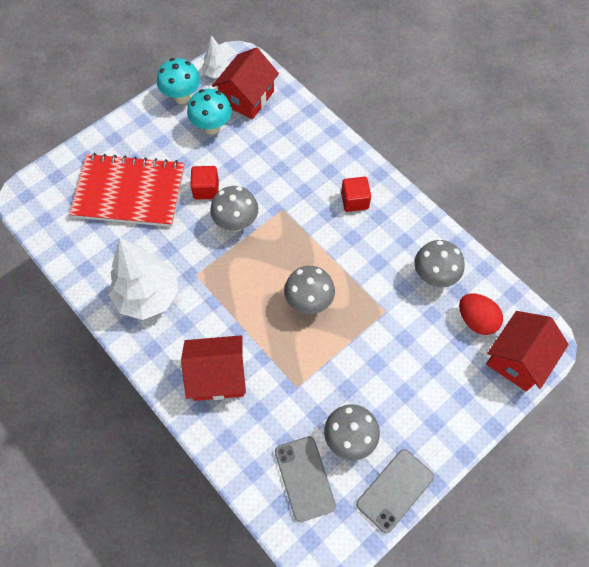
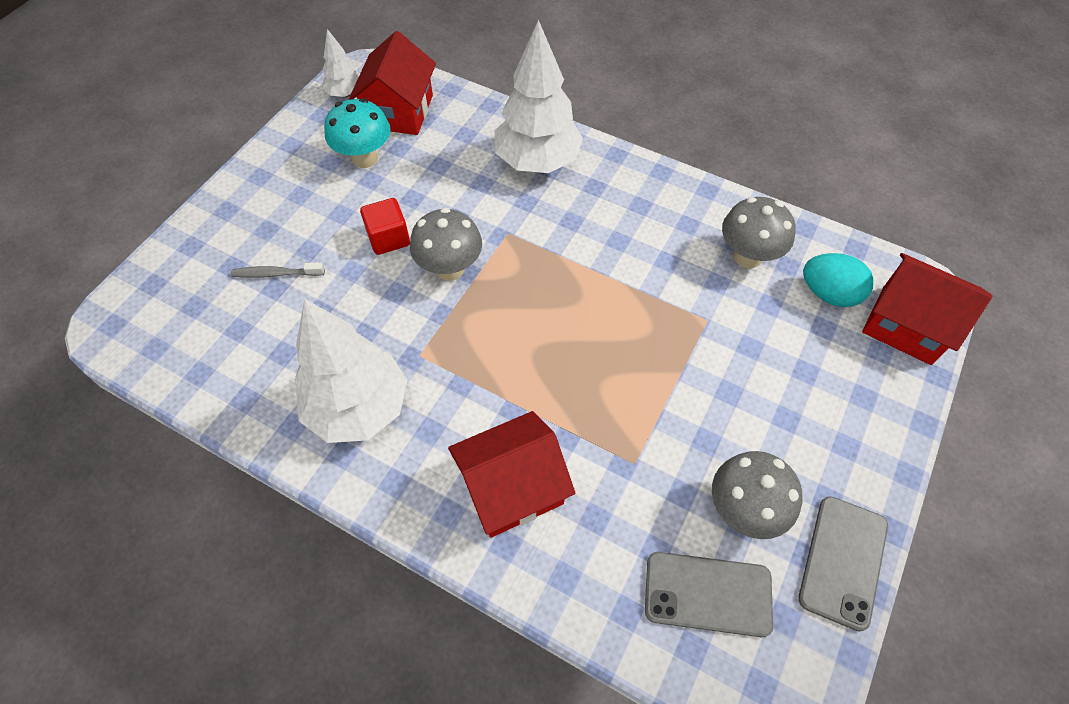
camera: 20 degrees left, 5 degrees down
(129, 192) = (276, 274): red notebook -> grey toothbrush
(182, 97) = (307, 133): turquoise mushroom -> none
(304, 478) = (708, 593): grey phone -> grey phone turned 45 degrees counterclockwise
(309, 302) = (598, 341): grey mushroom -> none
(323, 163) = (537, 161): none -> white tree
(354, 201) = (599, 195): red cube -> none
(476, 320) = (829, 294): red egg -> turquoise egg
(518, 359) = (906, 325): red house -> red house turned 75 degrees counterclockwise

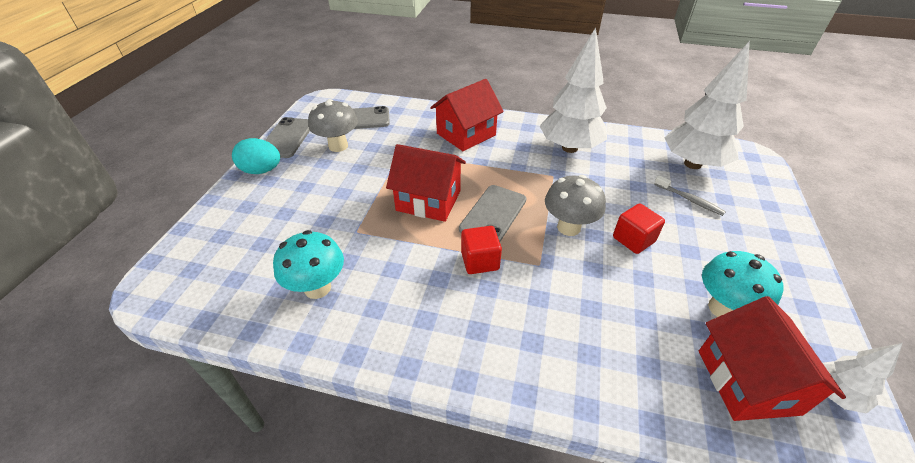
camera: 165 degrees right, 15 degrees down
(276, 274) = (689, 200): grey toothbrush -> grey toothbrush turned 60 degrees clockwise
(531, 307) = (493, 214): none -> grey phone
(537, 161) = (549, 347): white tree -> white tree (693, 164)
(569, 250) = (480, 261): none -> red cube
(747, 257) = (317, 288): grey mushroom -> turquoise mushroom
(829, 294) = (248, 270): turquoise egg -> turquoise egg (261, 170)
(906, 325) = (189, 258): red house -> red house (428, 200)

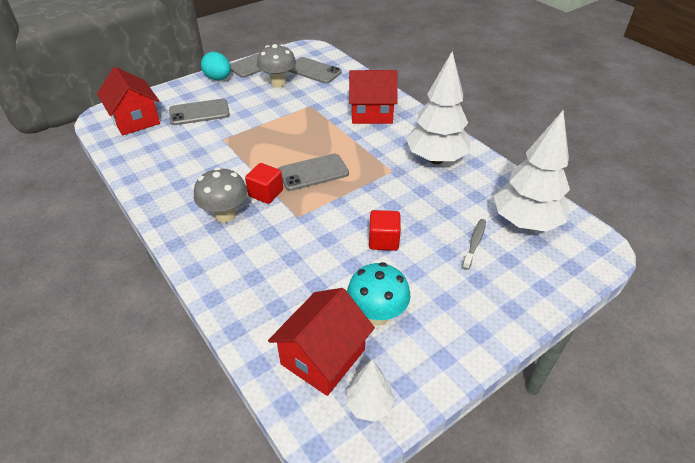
camera: 40 degrees right, 0 degrees up
(288, 217) = (199, 112): none -> grey phone
(317, 288) = (167, 157): turquoise mushroom -> none
(428, 200) = (286, 143): red house -> red house (135, 120)
(568, 227) = (350, 207): grey mushroom -> grey mushroom (225, 215)
(689, 200) = (474, 243): grey toothbrush -> grey toothbrush turned 150 degrees counterclockwise

